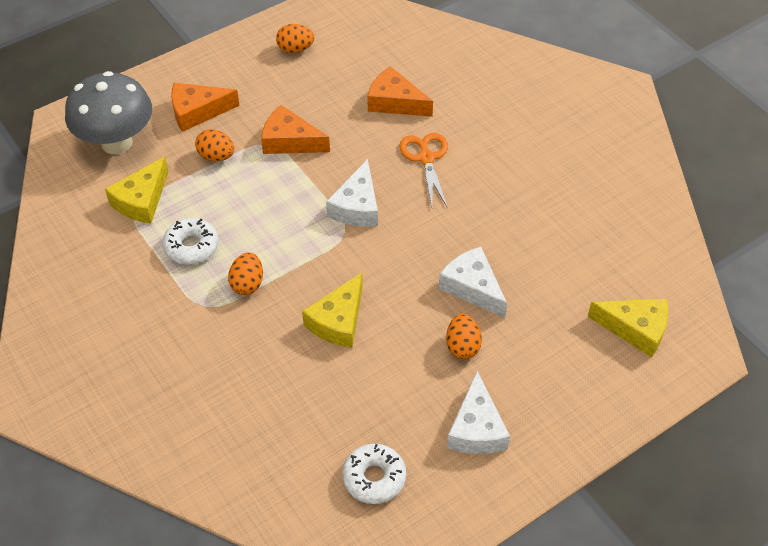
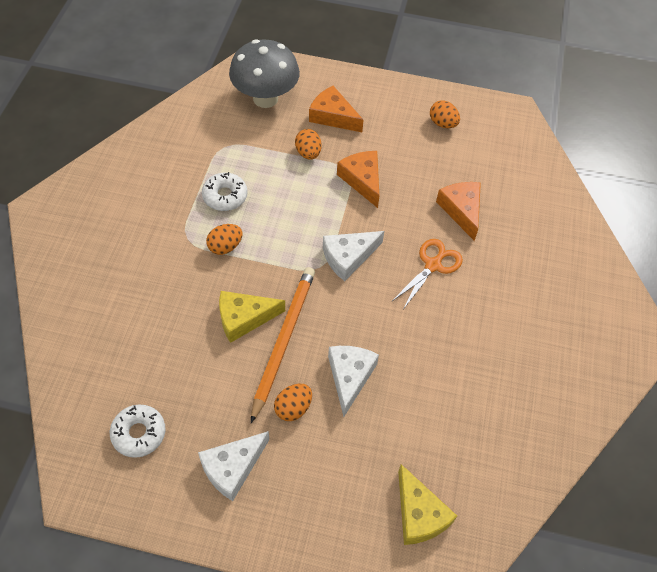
camera: 45 degrees right, 5 degrees up
(142, 200) = (234, 145): yellow cheese -> none
(390, 308) = (283, 340): none -> orange pencil

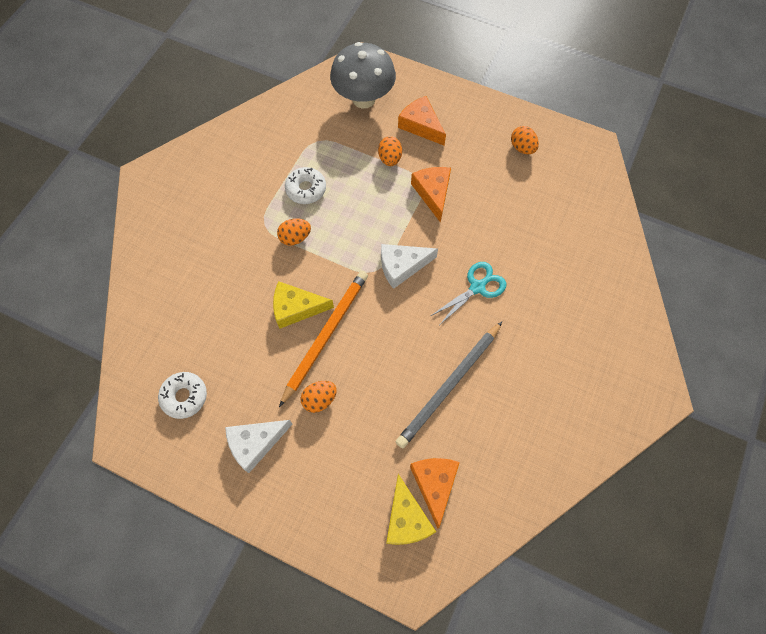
camera: 15 degrees right, 10 degrees up
(349, 377) = (376, 380): white cheese -> none
(429, 368) = (449, 385): none -> grey pencil
(433, 265) = (477, 287): orange scissors -> turquoise scissors
(461, 210) = (518, 238): orange cheese -> orange cheese (434, 484)

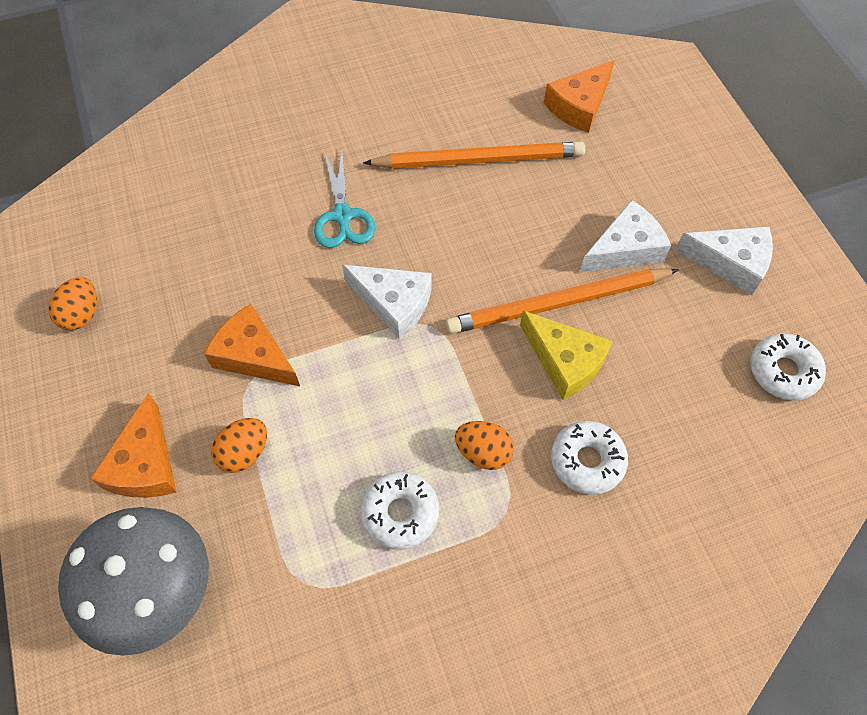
camera: 135 degrees left, 5 degrees down
(247, 271) = (587, 461): none -> white donut
(319, 399) = (624, 249): orange egg -> white cheese
(406, 519) = (630, 103): yellow cheese -> none
(433, 193) = (254, 355): orange cheese -> orange cheese turned 90 degrees clockwise
(449, 385) = (479, 160): grey pencil -> orange pencil
(477, 287) = (342, 216): turquoise scissors -> turquoise scissors turned 105 degrees counterclockwise

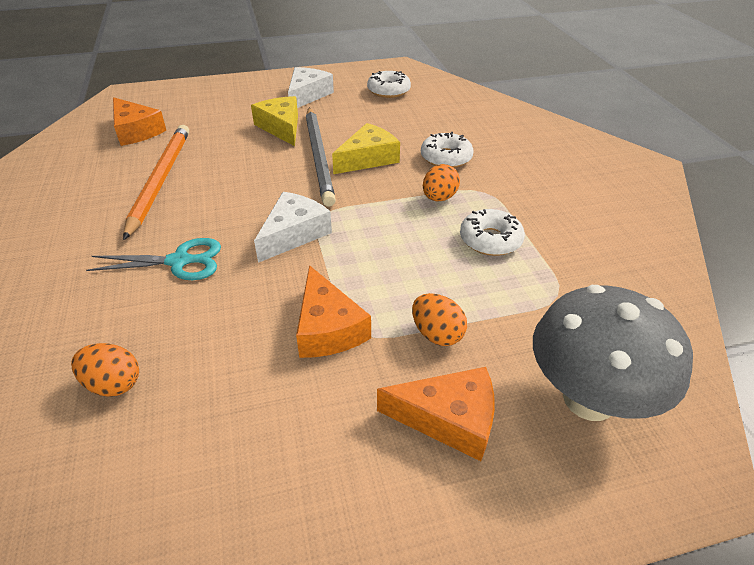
camera: 85 degrees left, 20 degrees down
(82, 314) = (222, 511): orange egg -> orange egg (113, 384)
(254, 355) = (328, 328): orange cheese -> orange cheese turned 60 degrees counterclockwise
(558, 303) = (319, 157): orange pencil -> grey pencil
(624, 249) = (281, 127): white cheese -> yellow cheese

